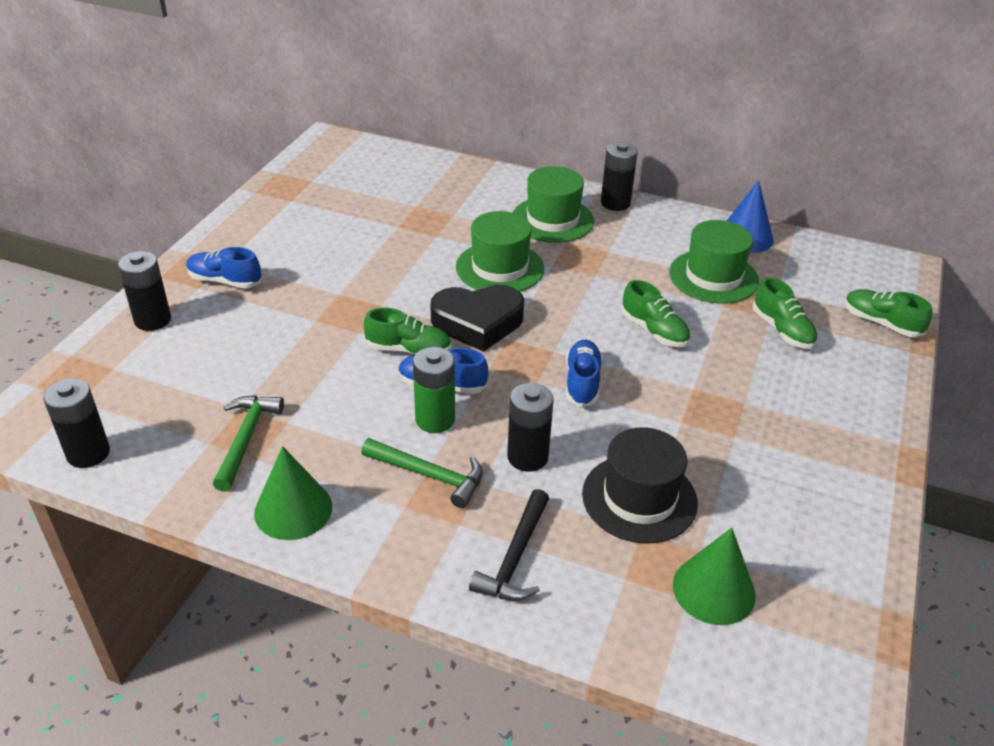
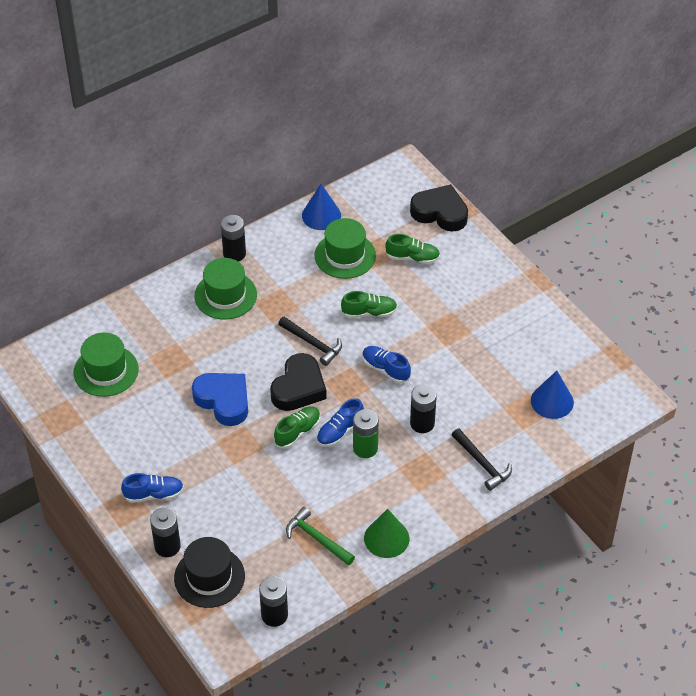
camera: 55 degrees left, 10 degrees up
(225, 281) = (154, 494): blue shoe -> blue shoe turned 150 degrees counterclockwise
(403, 276) = (223, 401): none -> blue heart
(429, 475) = (404, 471): green hammer -> none
(499, 268) = (254, 349): green hat -> green hat (106, 371)
(555, 306) = (313, 344): none -> black hammer
(639, 498) = (481, 395): black hat -> black hat (209, 577)
(714, 590) = (552, 401): green cone -> blue cone
(881, 323) = (440, 212): green shoe -> black heart

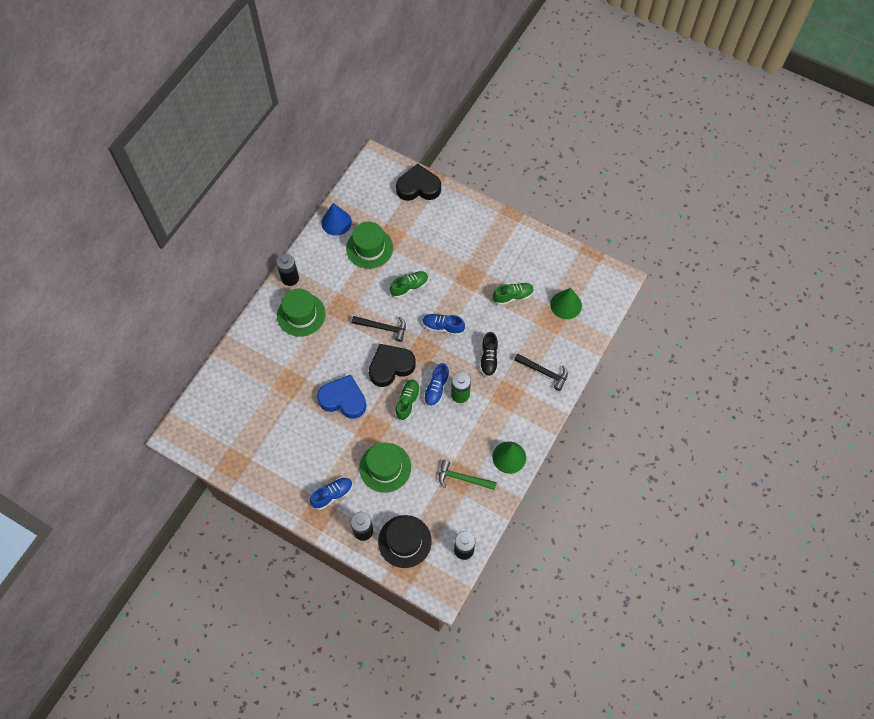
camera: 25 degrees left, 15 degrees up
(106, 371) = (246, 411): green hat -> green hat (385, 467)
(299, 388) = (391, 367): black heart -> black heart turned 120 degrees counterclockwise
(412, 257) = (417, 231): green shoe -> green shoe (513, 296)
(422, 423) = (489, 358): black battery -> black shoe
(552, 401) = (566, 305): blue cone -> green cone

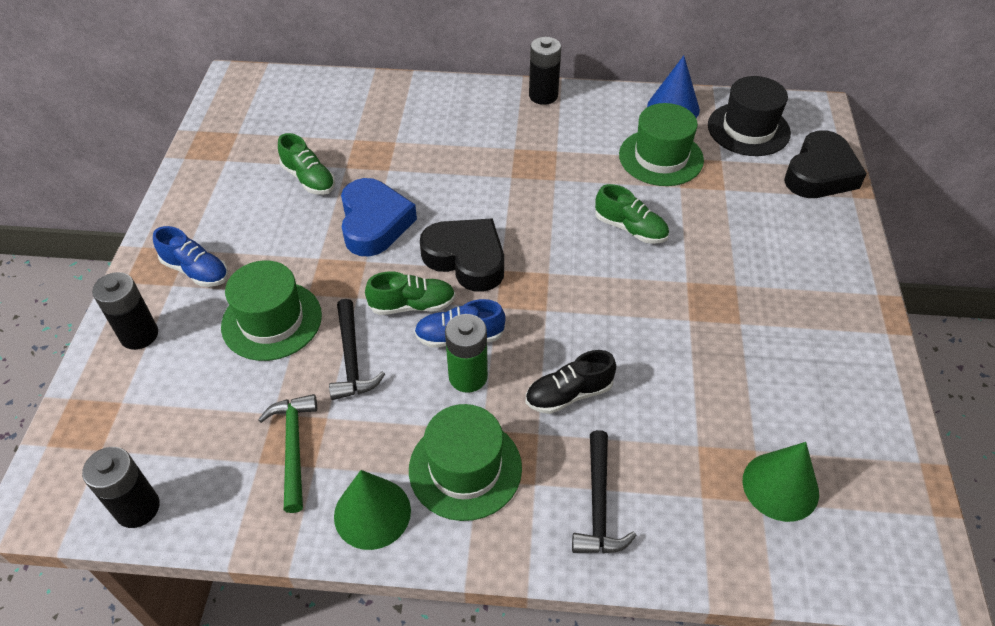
camera: 65 degrees right, 15 degrees down
(301, 314) = (492, 127): green hat -> green hat (465, 468)
(383, 328) = (531, 223): black hammer -> black hammer (351, 359)
(404, 541) = (133, 402): black hat -> black hat (748, 129)
(418, 187) = (820, 173): black heart -> black heart turned 60 degrees clockwise
(443, 327) = (587, 301): blue shoe -> none
(513, 296) = (727, 383): green shoe -> green shoe (309, 179)

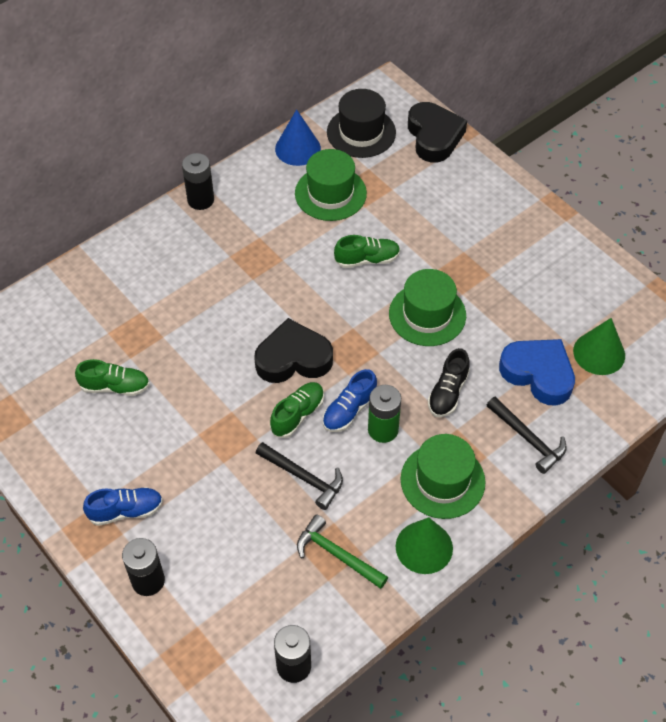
camera: 45 degrees left, 5 degrees up
(272, 320) = (223, 498): green hat -> green hat (427, 314)
(374, 223) = (203, 381): blue heart -> blue heart (538, 374)

